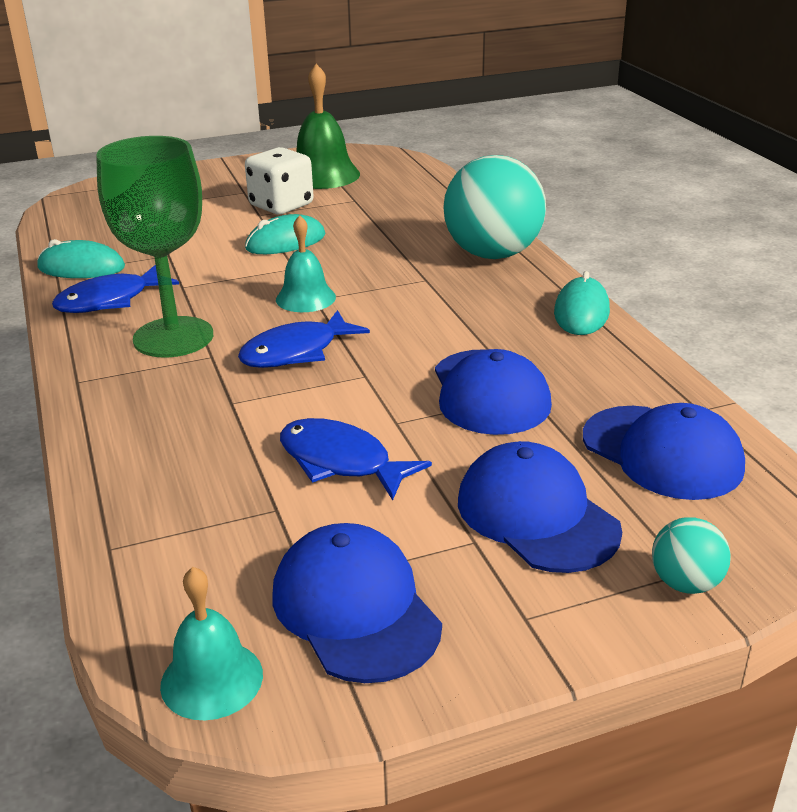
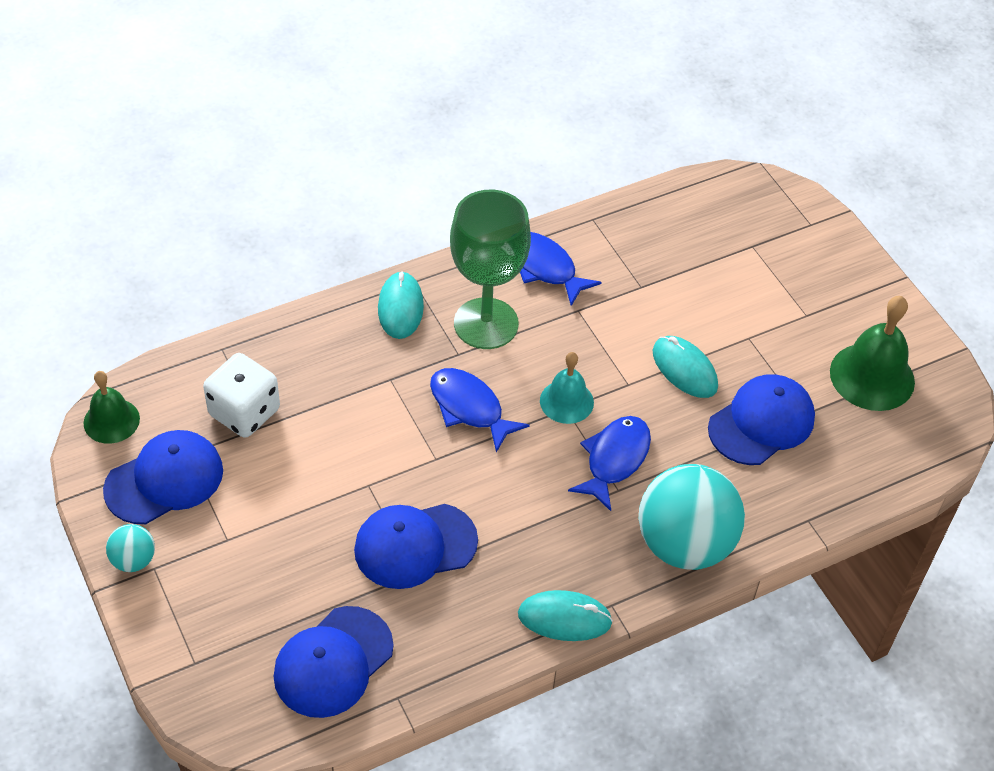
camera: 80 degrees right, 20 degrees up
(81, 268) = (604, 233): turquoise mouse -> turquoise mouse (400, 308)
(211, 679) = (111, 420): turquoise bell -> green bell
(281, 205) = (775, 352): white dice -> white dice (244, 412)
(341, 462) = (315, 456): blue fish -> blue fish (614, 459)
(537, 515) = (255, 576): blue cap -> blue cap (761, 423)
(685, 583) = (182, 660): turquoise ball -> turquoise ball (133, 560)

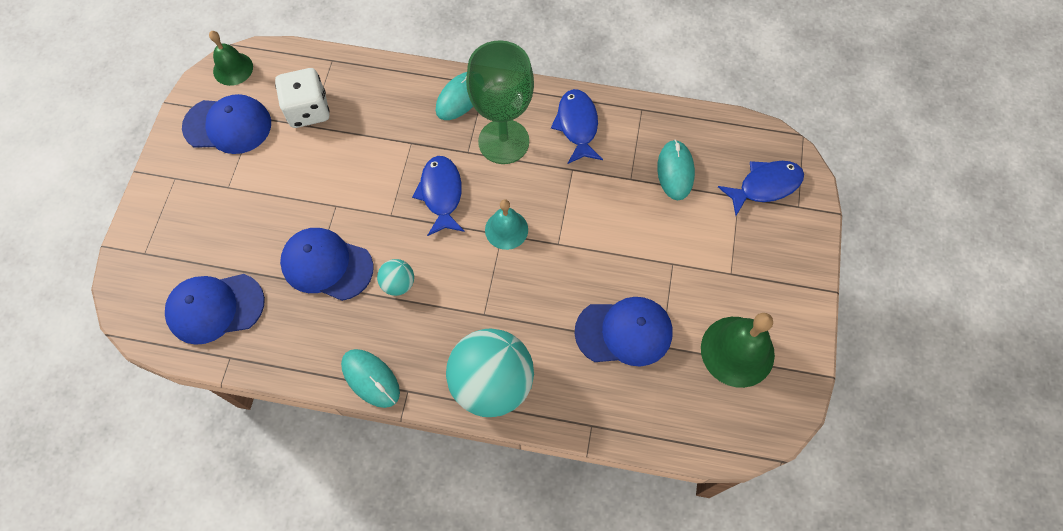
camera: 40 degrees right, 15 degrees up
(133, 560) = (169, 165): turquoise ball -> turquoise ball (398, 283)
(614, 459) = (500, 291): blue fish -> blue fish (765, 186)
(684, 369) = (606, 258): turquoise mouse -> turquoise mouse (675, 171)

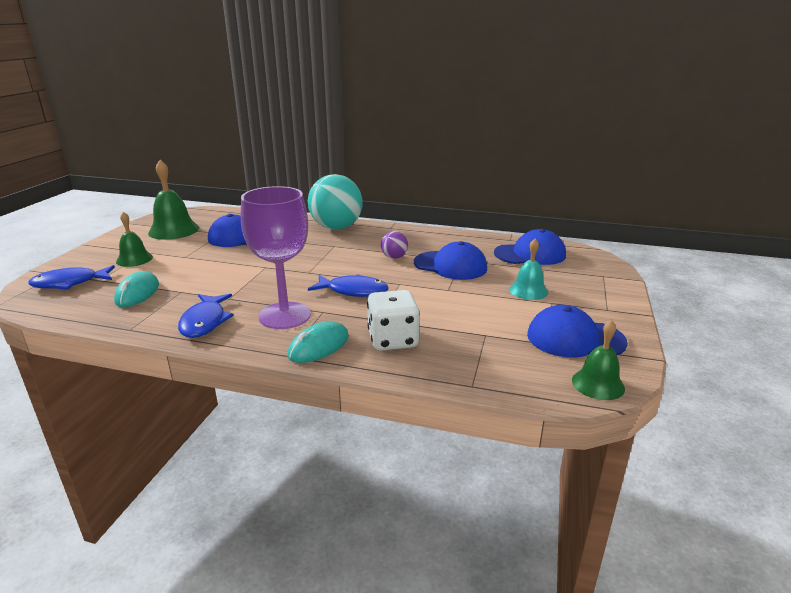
camera: 175 degrees left, 40 degrees down
(308, 110) = (490, 345): white dice -> white dice (393, 340)
(370, 378) = (414, 231): turquoise mouse -> none
(398, 283) = (394, 257): turquoise ball -> purple ball
(441, 194) = (353, 291): blue fish -> blue fish turned 75 degrees counterclockwise
(503, 141) = (284, 315): green goblet -> purple goblet
(506, 229) = (303, 273): turquoise bell -> turquoise bell (528, 290)
(732, 250) = (134, 259): none -> green bell

